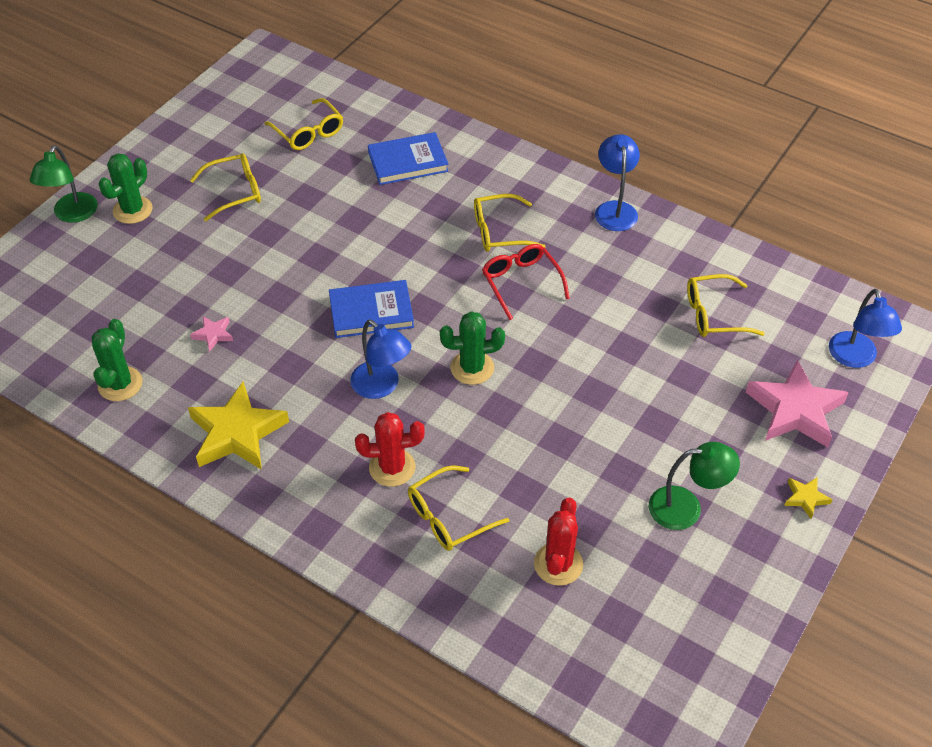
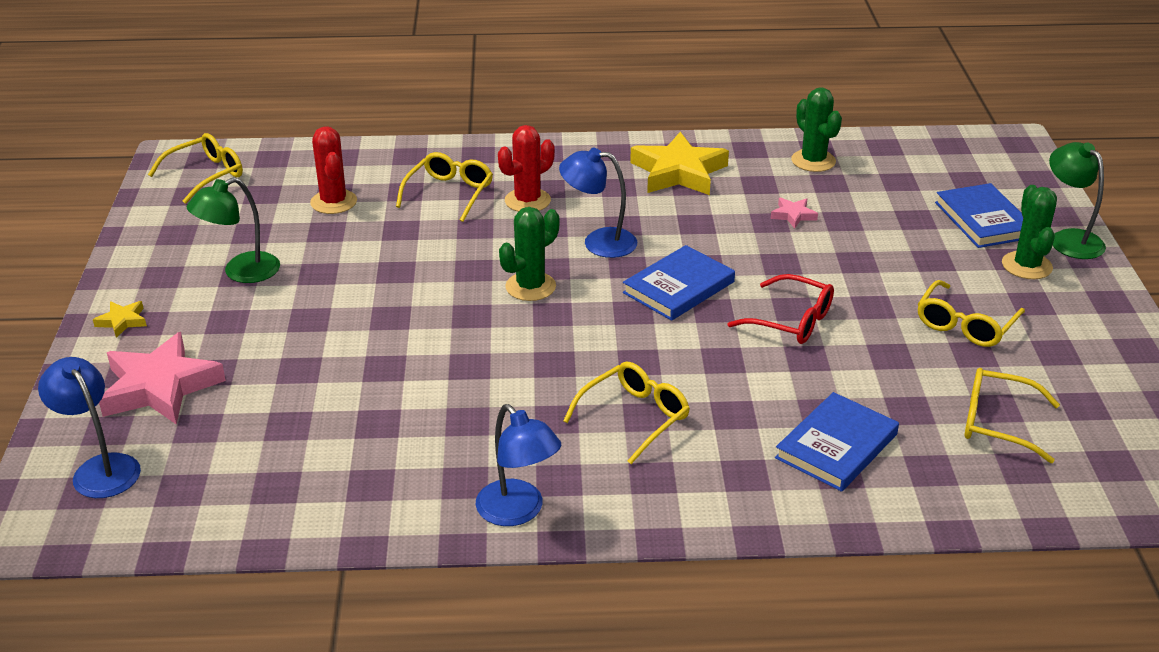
camera: 145 degrees right, 15 degrees down
(96, 258) = (983, 220): none -> blue book
(521, 283) = (555, 376): red glasses -> red glasses (791, 321)
(714, 314) = (303, 441): yellow glasses -> yellow glasses (206, 175)

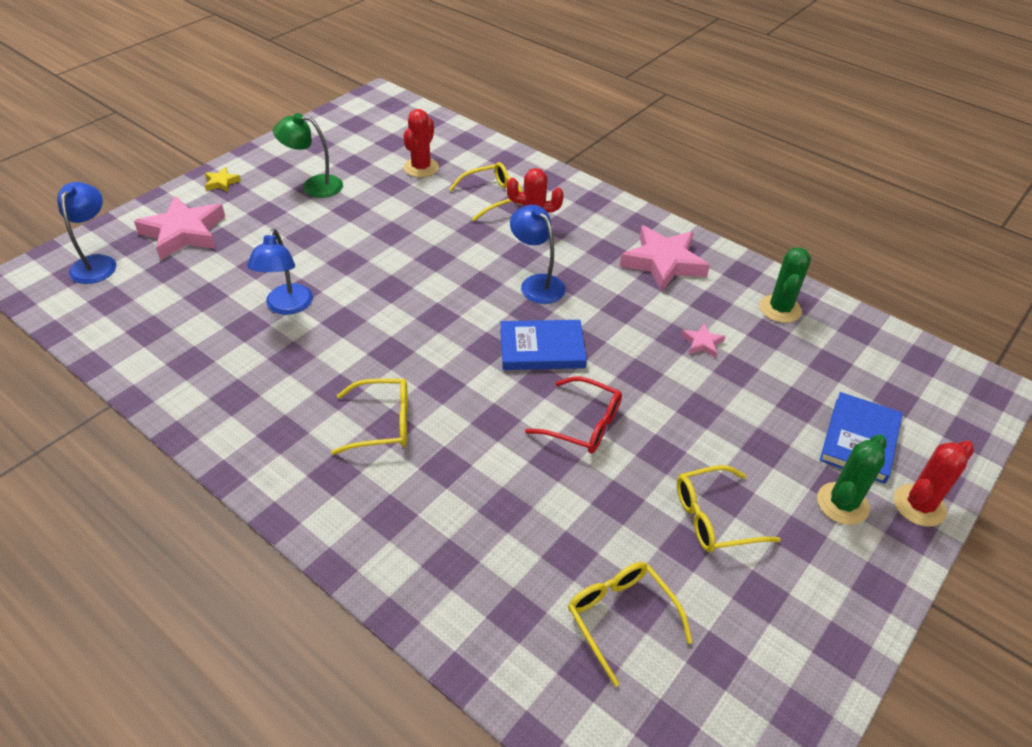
camera: 40 degrees right, 10 degrees up
(206, 175) = (380, 115): yellow glasses -> none
(518, 512) = (231, 438): blue lamp -> blue lamp (287, 306)
(530, 287) = (451, 290): green cactus -> none
(678, 172) = (663, 262): yellow star -> pink star
(791, 321) = (583, 424): red glasses -> red glasses turned 45 degrees counterclockwise
(836, 446) = (477, 543): blue book -> none
(1069, 239) = (919, 505): green lamp -> red cactus

